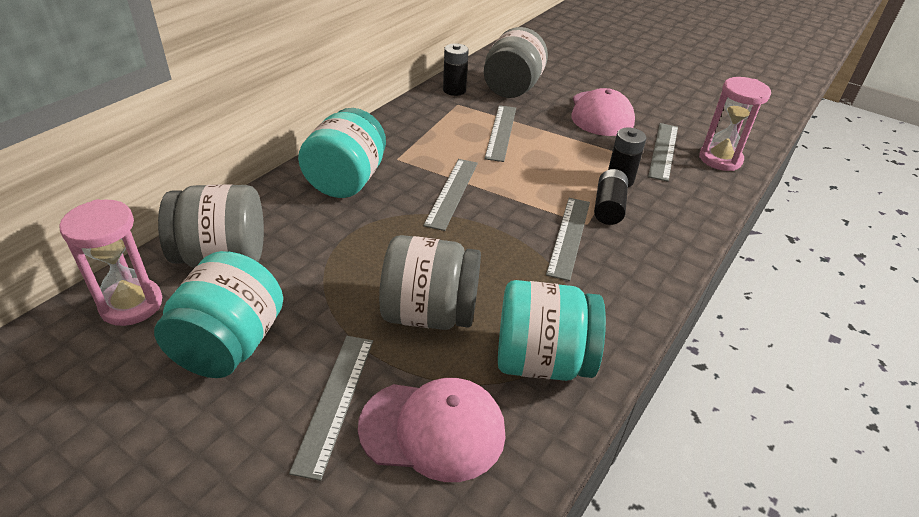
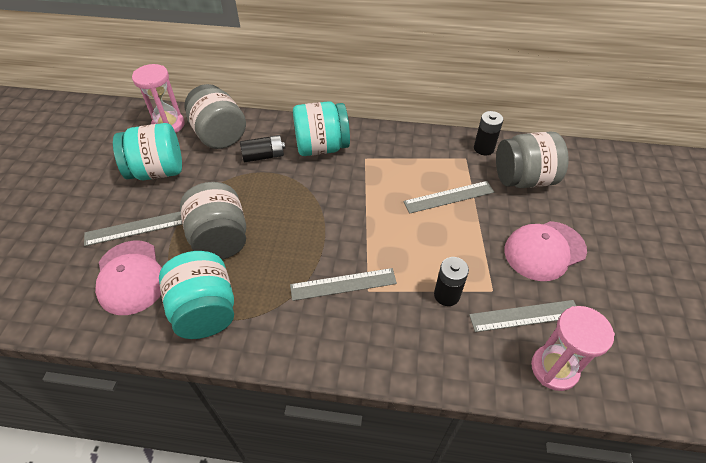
camera: 65 degrees right, 10 degrees up
(452, 193) = (347, 201): grey ruler -> none
(608, 207) = (400, 298): black battery -> black battery (264, 156)

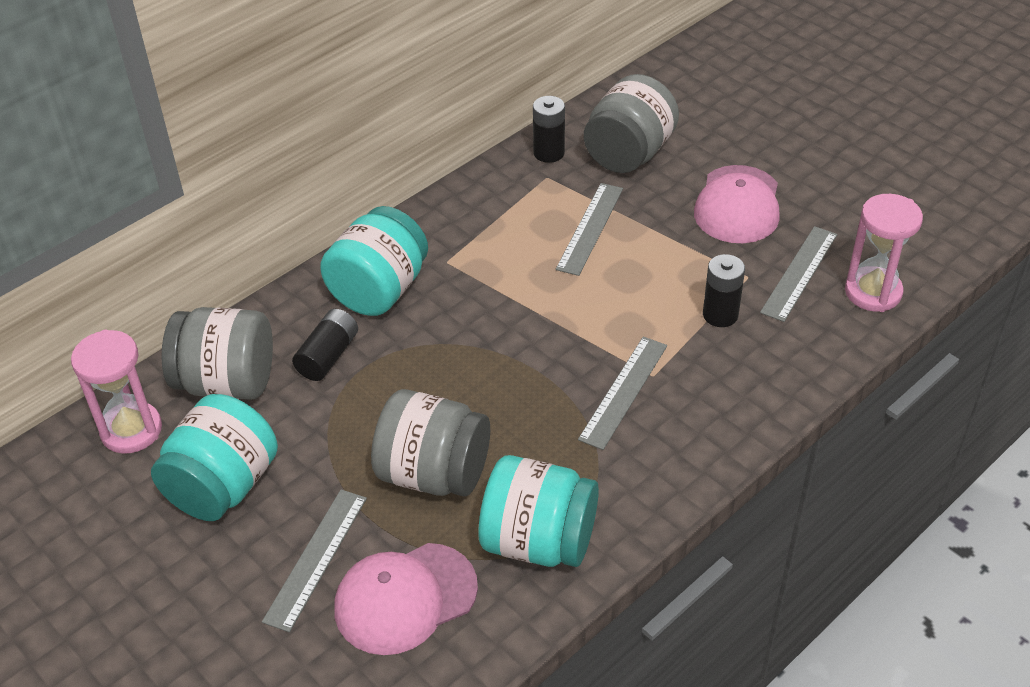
camera: 50 degrees left, 5 degrees down
(130, 277) = (405, 598): pink cap -> pink cap turned 135 degrees clockwise

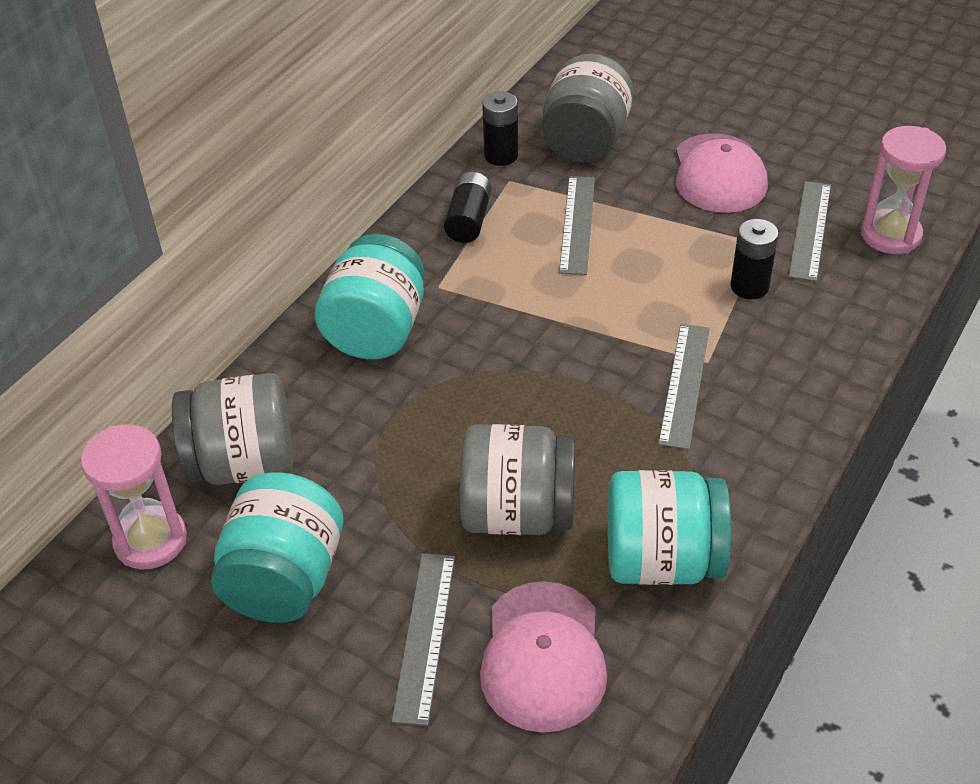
camera: 15 degrees left, 0 degrees up
(328, 356) = (348, 412): black battery -> black battery (469, 220)
(405, 598) = (543, 656): pink cap -> pink cap turned 45 degrees counterclockwise

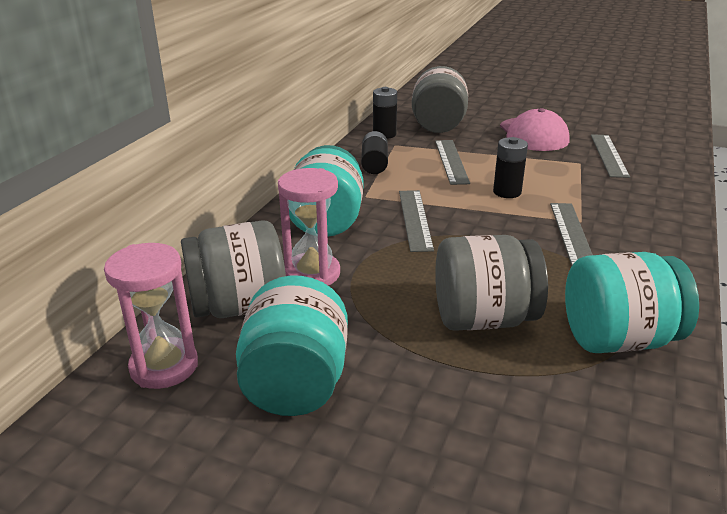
camera: 10 degrees left, 15 degrees down
(424, 635) = (439, 414): grey ruler -> grey ruler (415, 219)
(543, 656) = (555, 419): pink cap -> none
(749, 286) = (586, 183): black battery -> black battery (507, 192)
(890, 235) = (662, 154): pink hourglass -> pink hourglass (312, 274)

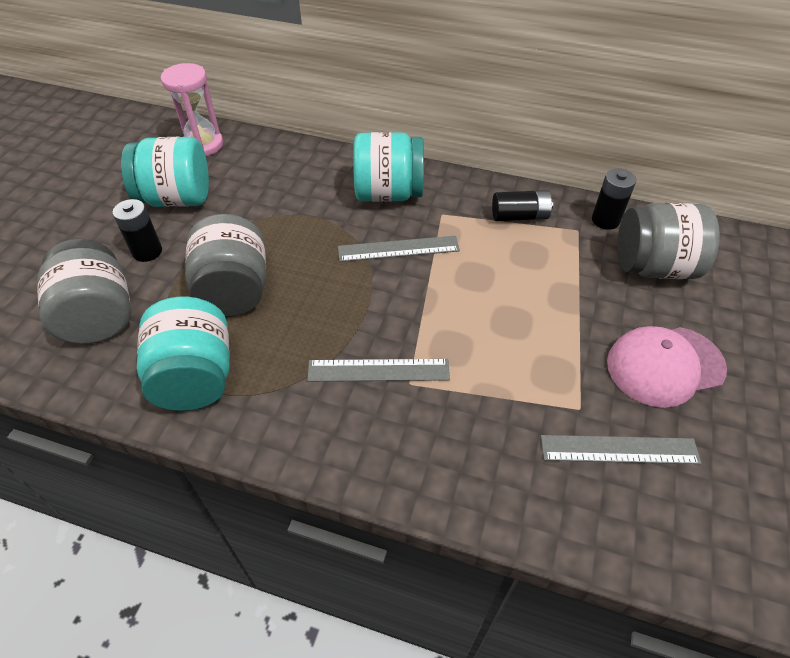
camera: 85 degrees right, 20 degrees up
(239, 306) = (262, 164): grey jar -> grey jar (99, 316)
(312, 274) = (303, 193): pink hourglass -> none
(451, 161) = (544, 277): grey ruler -> none
(507, 192) = (471, 322): black battery -> black battery (147, 251)

